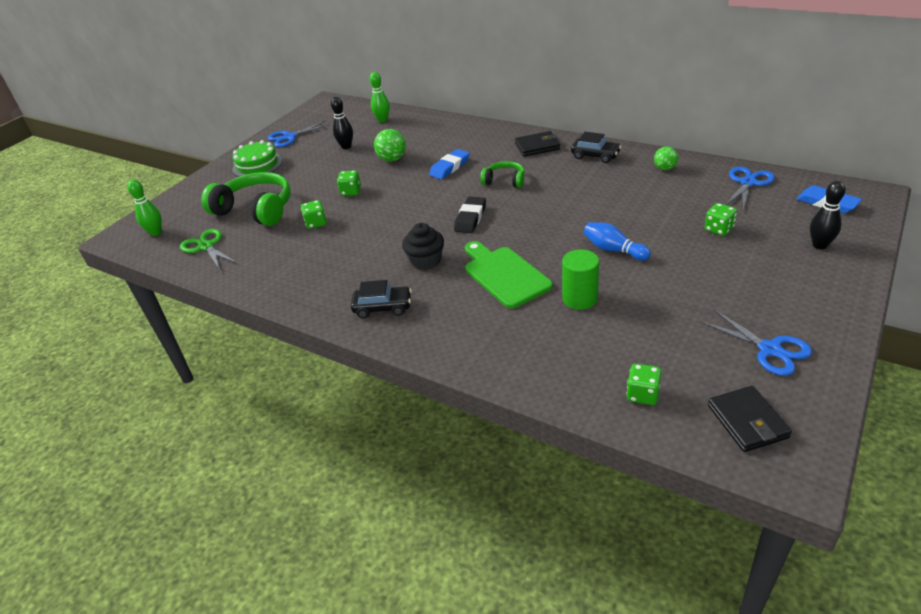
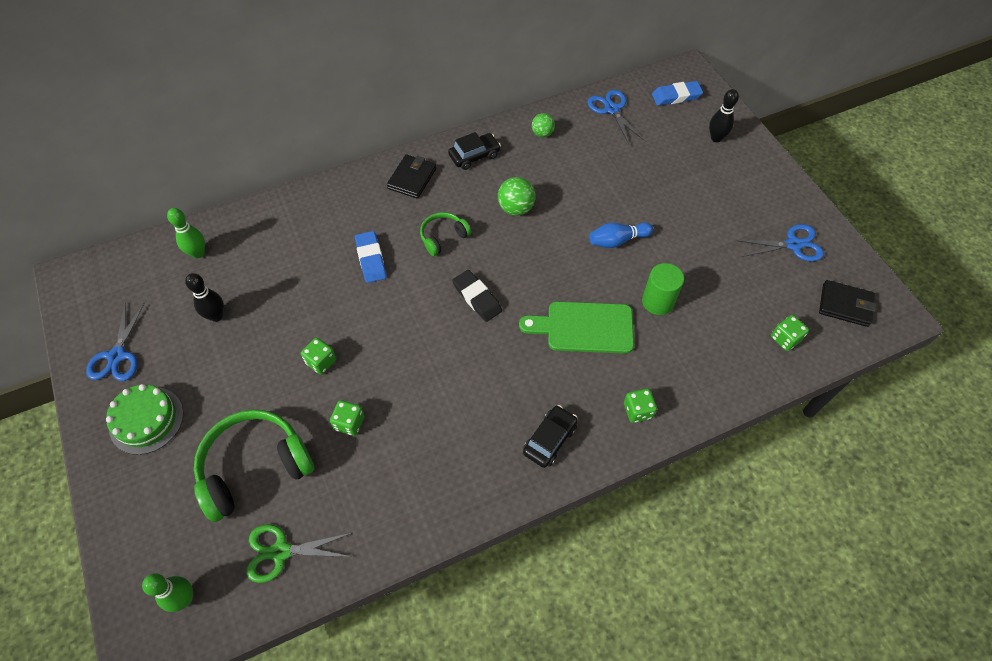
camera: 60 degrees left, 20 degrees up
(392, 159) = (297, 293): green ball -> green ball (516, 208)
(426, 260) = (510, 369): black cupcake -> none
(718, 229) = (650, 168): green dice -> green dice (637, 411)

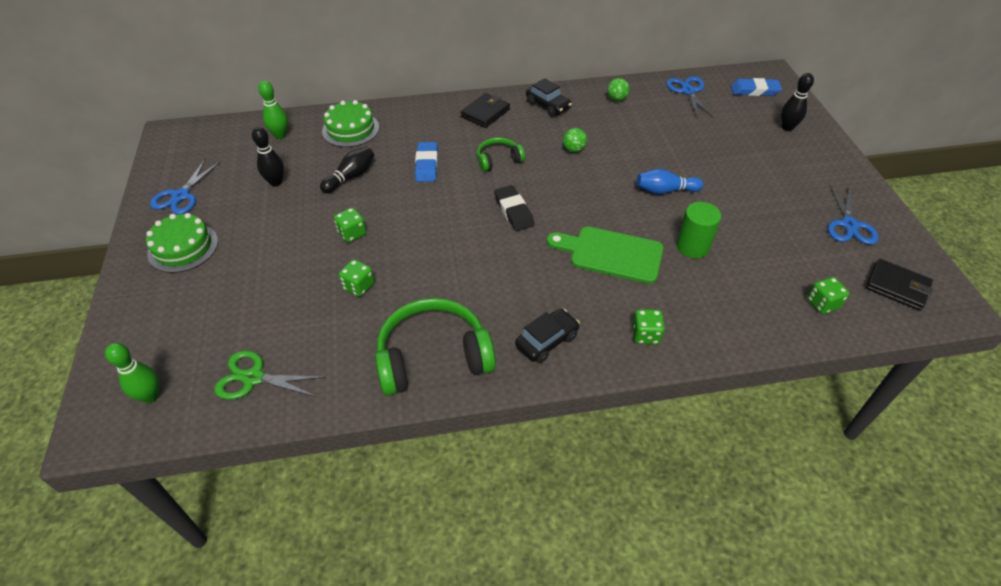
camera: 15 degrees right, 10 degrees down
(255, 468) = (259, 304): green headphones -> green headphones (433, 357)
(273, 229) = (350, 129): none -> green cake
(295, 291) = (351, 177): none -> black bowling pin
(474, 156) = (548, 105): black car -> black car turned 60 degrees clockwise
(516, 208) = (573, 150): green ball -> green ball, size x0.66
(793, 244) = (849, 225): blue scissors -> blue scissors turned 90 degrees clockwise

